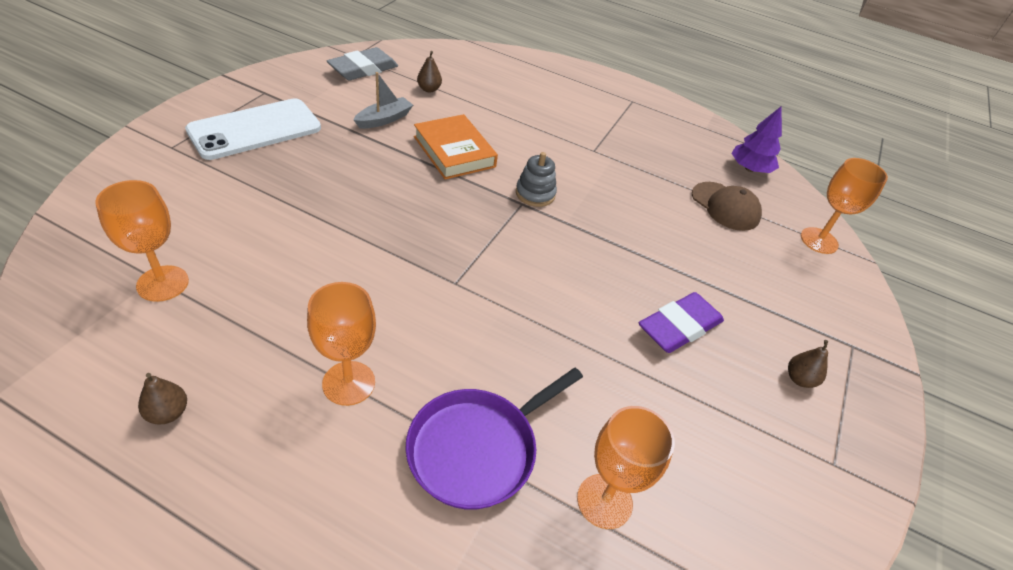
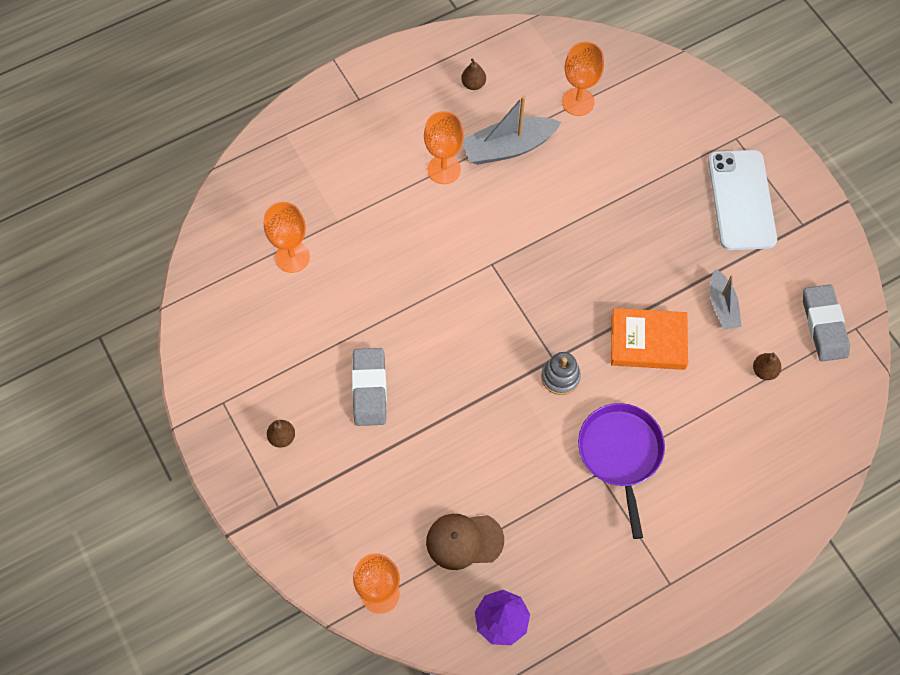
camera: 130 degrees right, 20 degrees up
(275, 327) = (508, 147): none -> grey boat
(477, 448) = (362, 213): purple pan -> purple pan (620, 453)
(679, 327) = (369, 389): purple eraser -> grey eraser

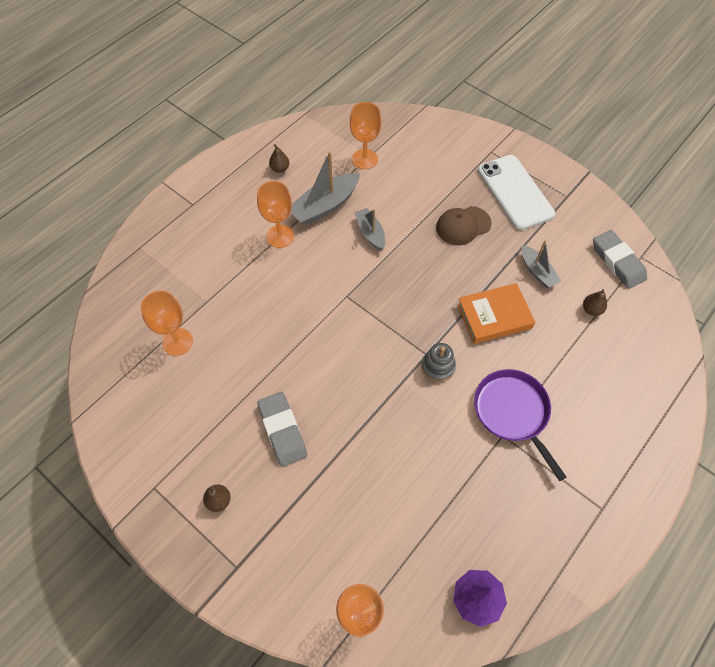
camera: 20 degrees left, 5 degrees down
(464, 541) = (415, 536): brown cap -> brown cap (463, 226)
(547, 198) = (370, 233): none -> grey boat

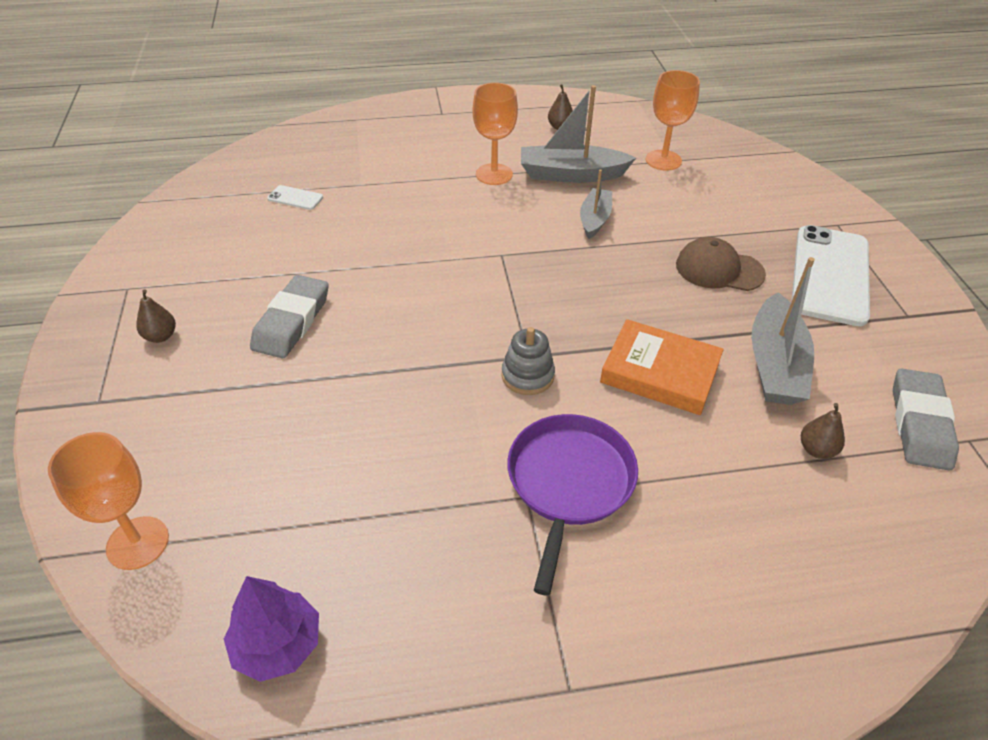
camera: 40 degrees right, 15 degrees down
(177, 342) = (295, 198): orange goblet -> white phone
(537, 271) = (775, 364): grey boat -> grey boat, size x1.62

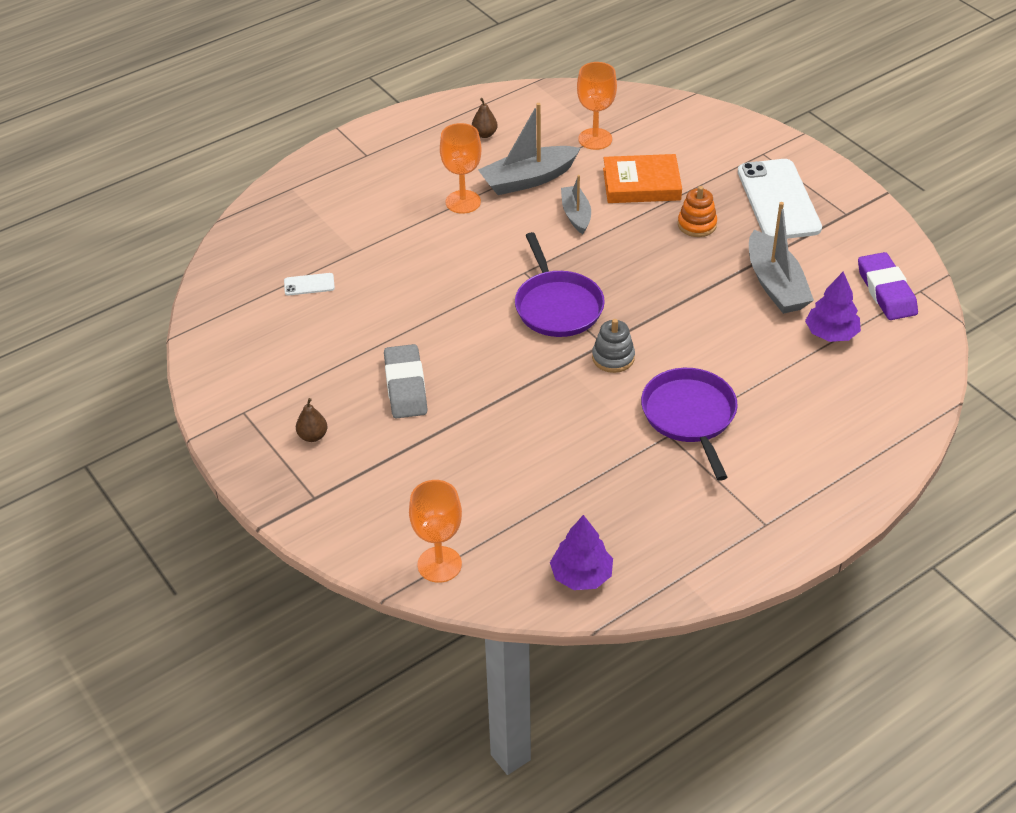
camera: 25 degrees left, 0 degrees up
(509, 298) = (557, 306): none -> purple pan
(660, 372) = (702, 320): orange book -> orange book (641, 184)
(719, 269) = (697, 224): brown cap -> orange stacking toy
(816, 450) = (831, 333): brown pear -> purple tree
(920, 424) = (886, 291): grey eraser -> purple eraser

